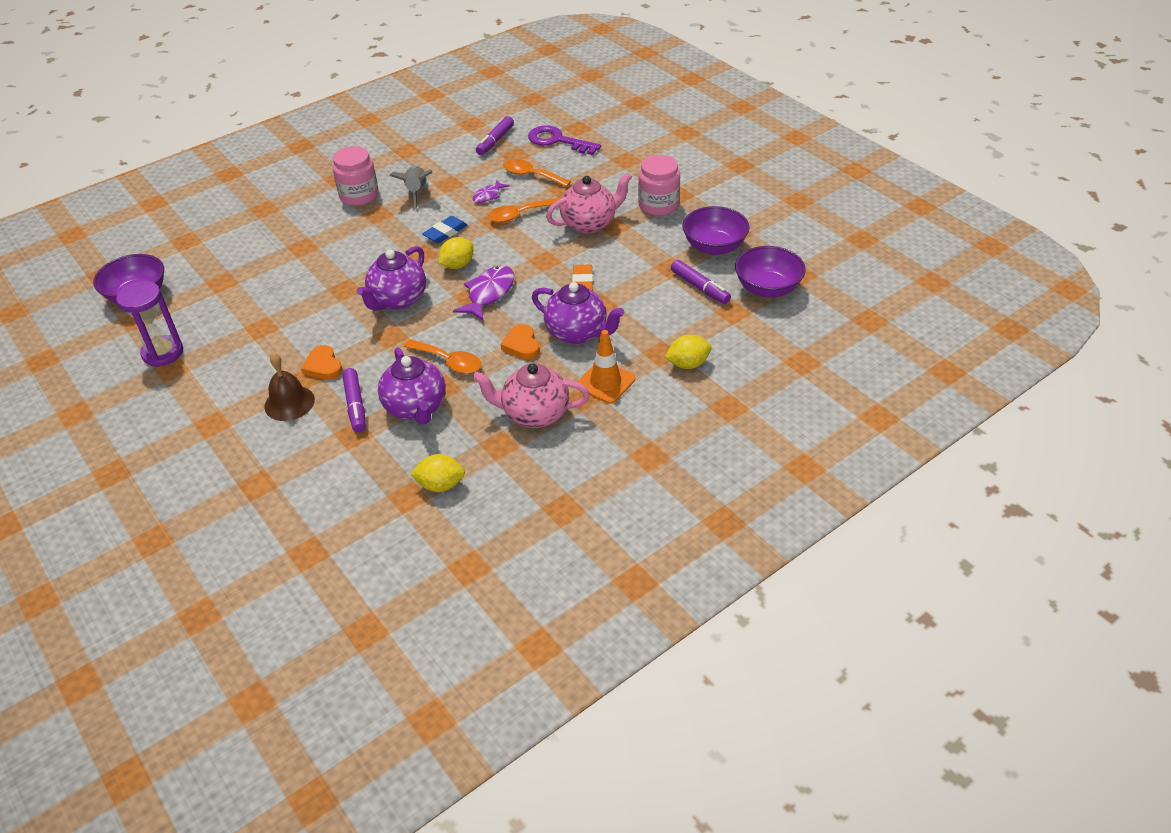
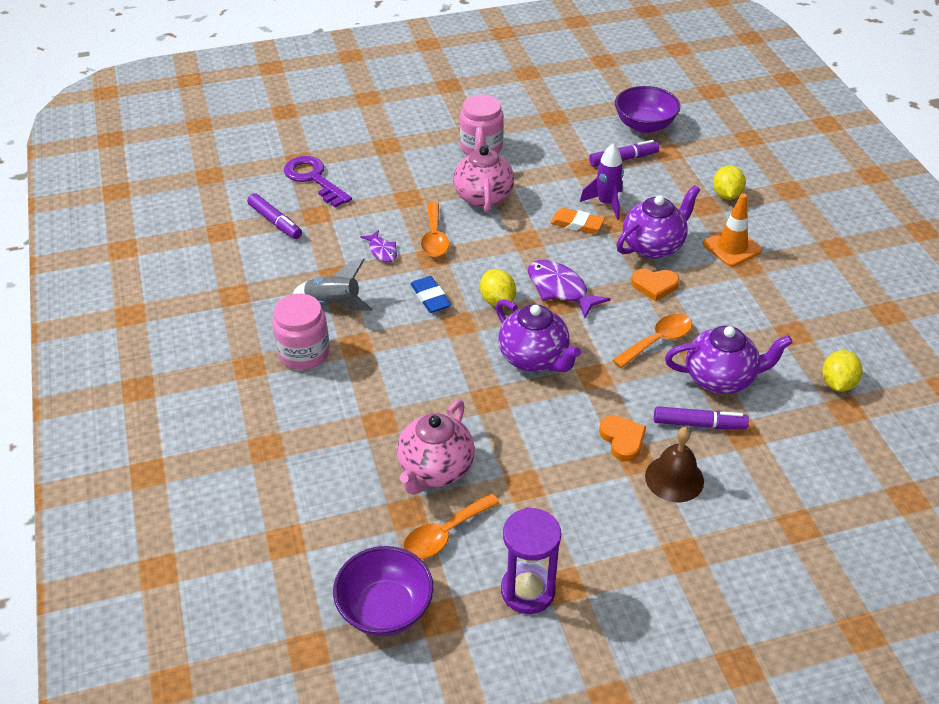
camera: 70 degrees left, 0 degrees up
(323, 366) = (622, 439): orange heart -> orange heart turned 105 degrees counterclockwise
(531, 175) = (366, 212): orange spoon -> orange spoon (444, 534)
(534, 414) = (759, 301): pink teapot -> pink teapot (435, 470)
(557, 141) = (314, 179): purple key -> purple key turned 90 degrees clockwise
(623, 292) = (606, 204): none -> purple rocket
(714, 247) = (568, 135): purple bowl -> none

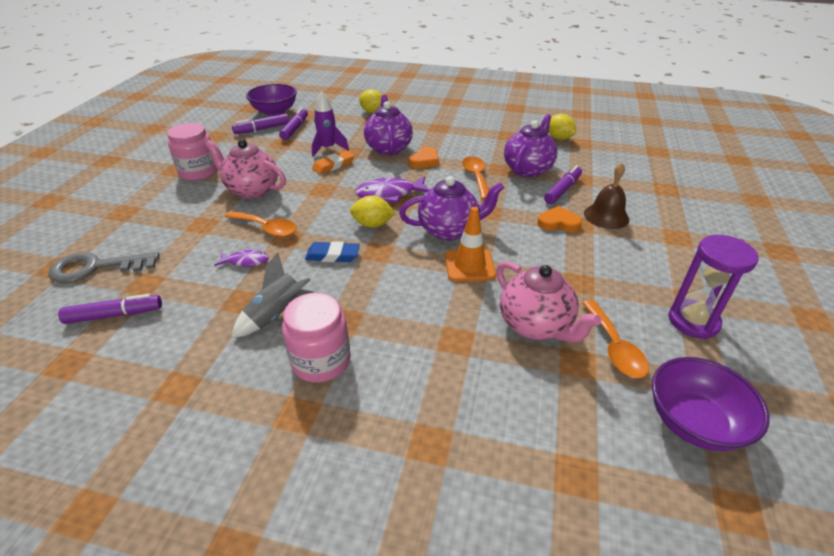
camera: 60 degrees left, 5 degrees down
(314, 179) = (96, 268): purple key -> grey key
(598, 138) = (262, 129): none -> purple marker
(732, 247) = (419, 126): orange traffic cone -> orange traffic cone (469, 265)

